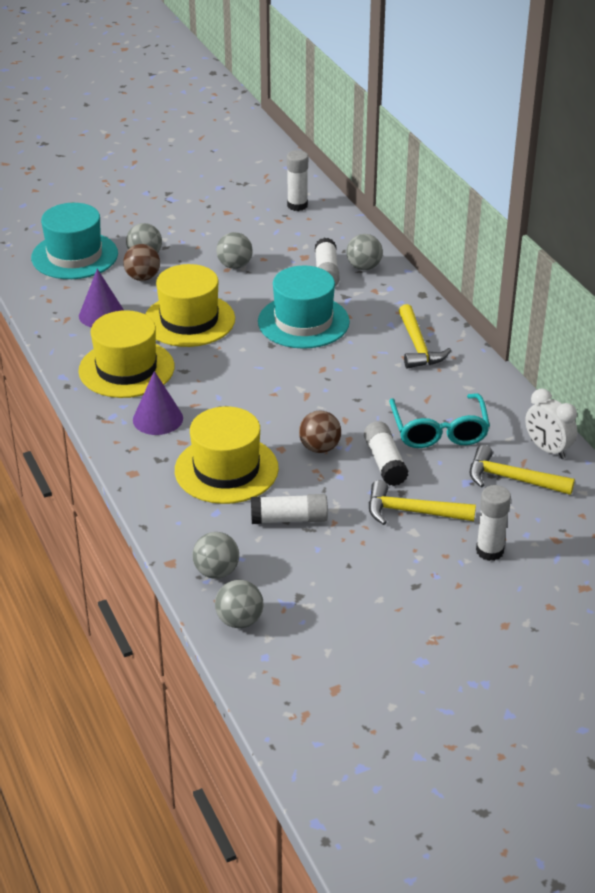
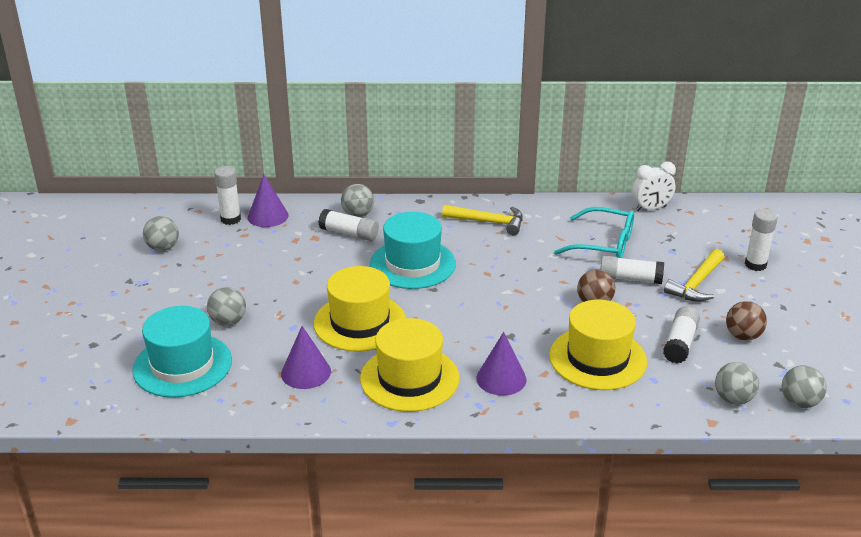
camera: 65 degrees left, 5 degrees down
(142, 277) = (264, 332): brown ball -> brown ball (743, 336)
(234, 265) = (294, 275): grey ball -> grey ball (163, 248)
(319, 222) = (268, 216): none -> purple cone
(512, 479) = (677, 232): yellow hammer -> none

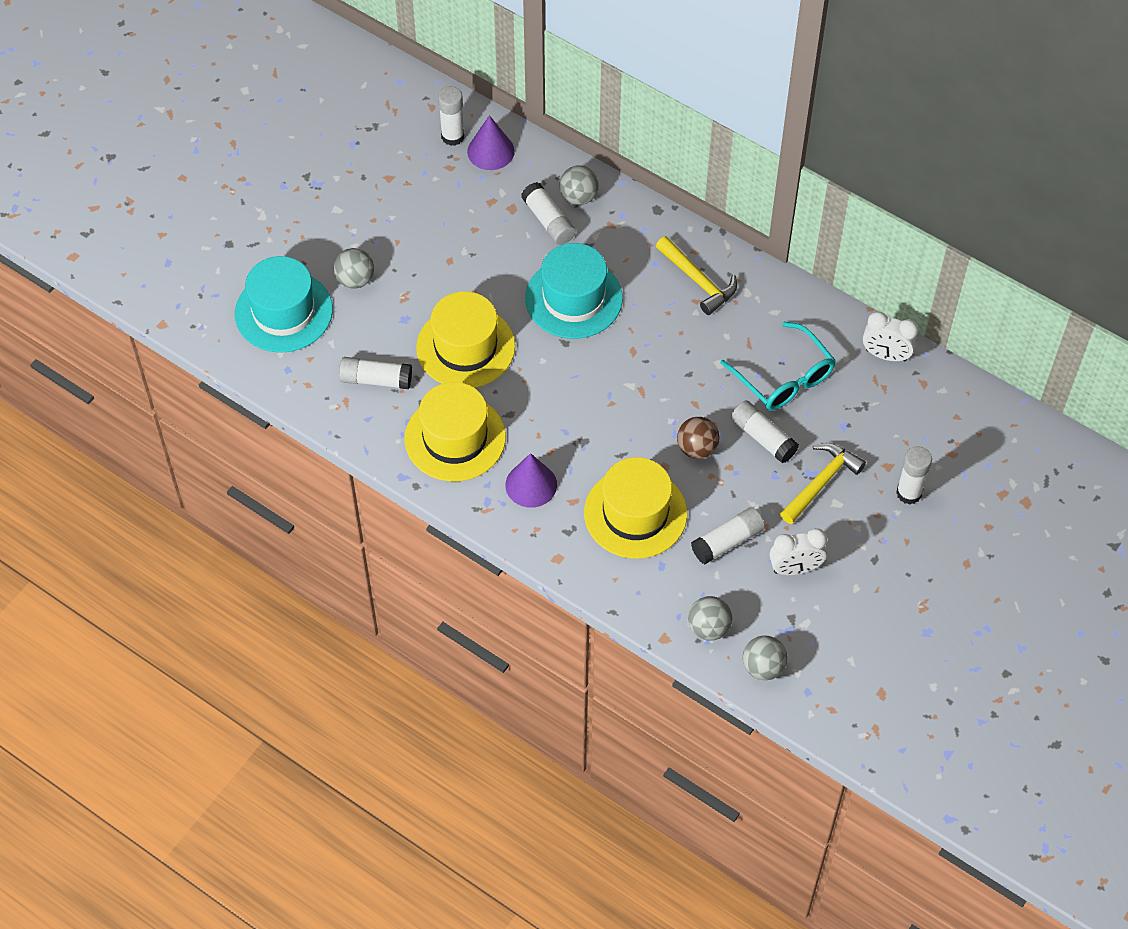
camera: 35 degrees right, 25 degrees up
(163, 248) = (364, 145): grey ball -> none
(306, 372) = (376, 380): purple cone -> white glue stick
(696, 284) = (821, 482): yellow hammer -> yellow hammer turned 150 degrees clockwise
(743, 336) = (795, 568): brown ball -> white clock

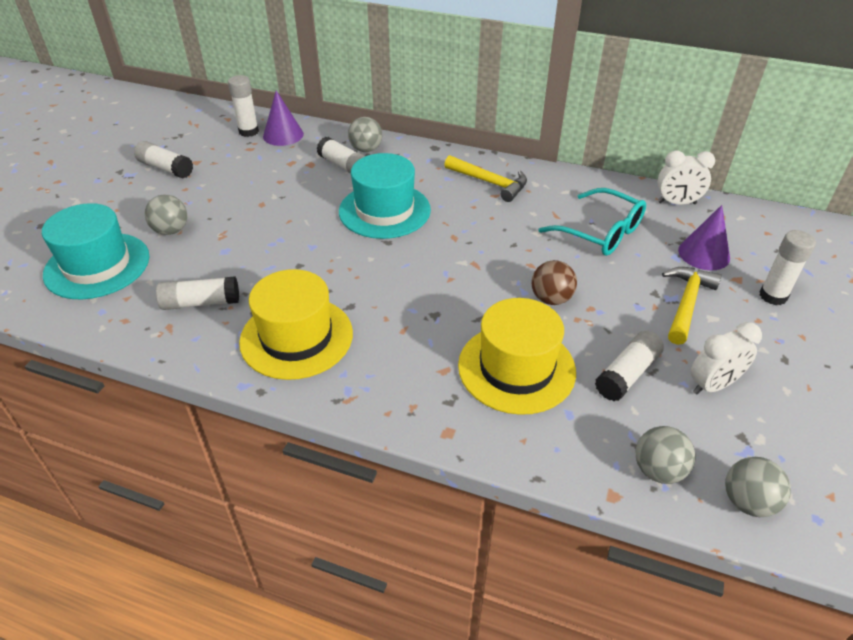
camera: 15 degrees left, 15 degrees down
(465, 347) = (291, 261): yellow hat -> none
(531, 485) = (392, 364): purple cone -> purple cone (704, 254)
(763, 438) = (609, 279): white glue stick -> white glue stick (166, 168)

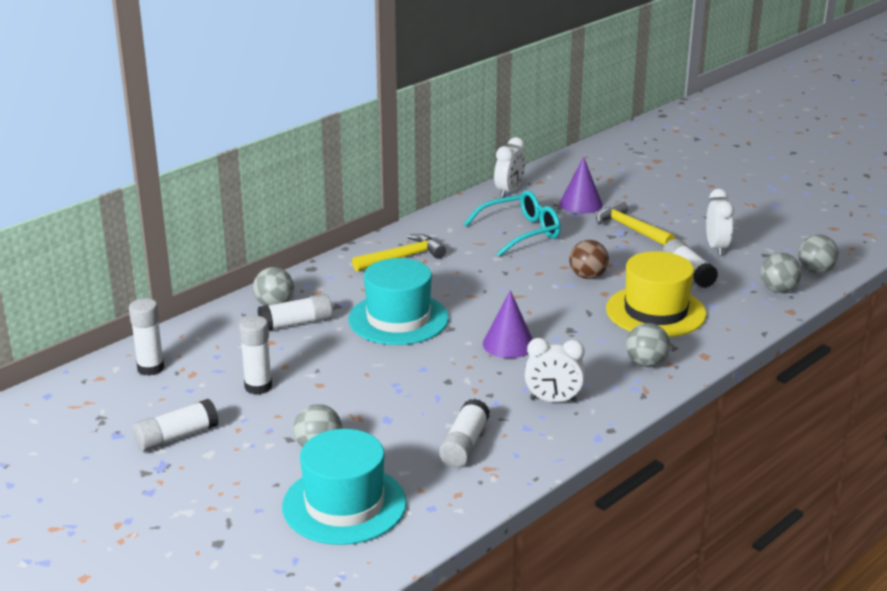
camera: 65 degrees left, 15 degrees down
(283, 135) = (186, 347): purple cone -> purple cone (508, 344)
(296, 337) = (553, 400): yellow hat -> white clock
(402, 387) = (646, 363): none -> grey ball
(773, 296) = (645, 198): white glue stick -> white glue stick (258, 387)

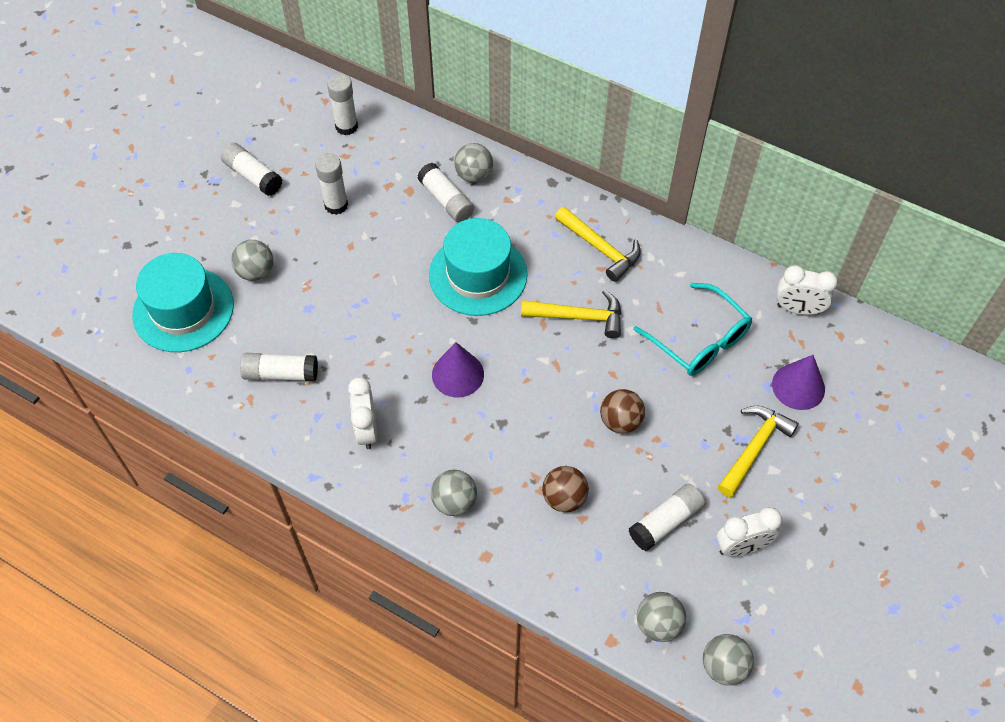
camera: 75 degrees right, 30 degrees up
(472, 278) = (579, 317): none -> yellow hammer
(655, 311) = (564, 498): yellow hat -> brown ball

